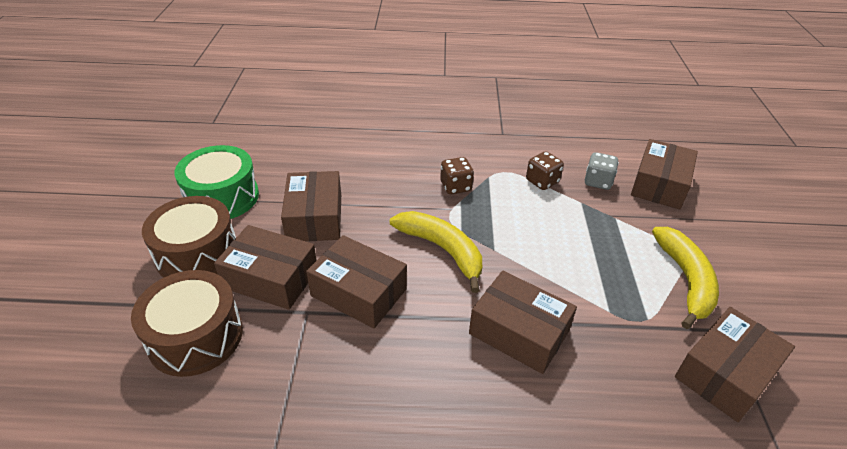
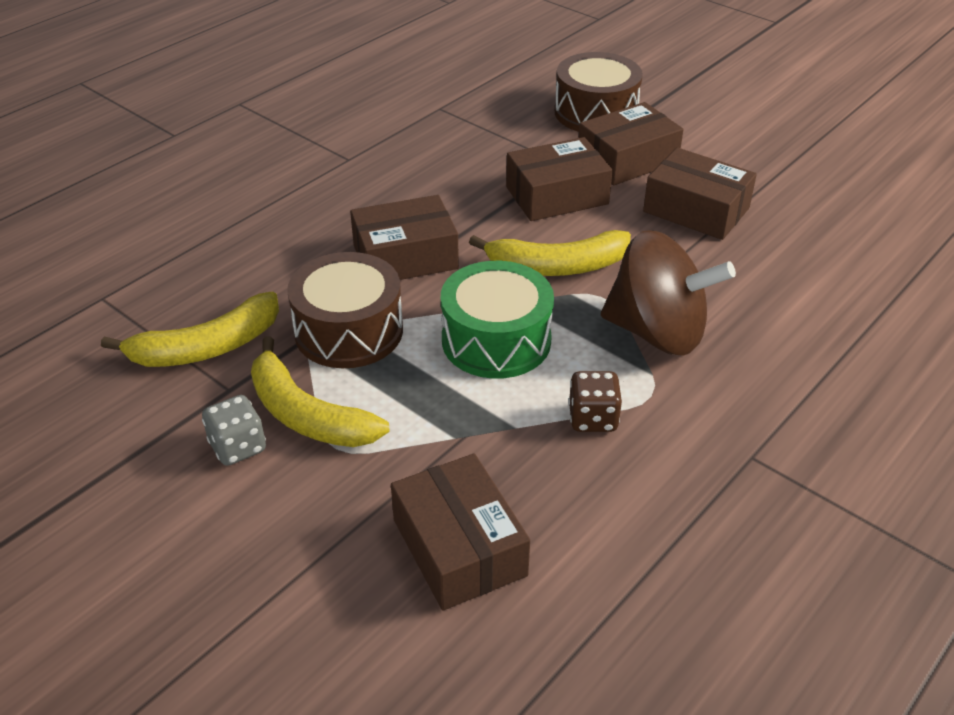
camera: 130 degrees right, 0 degrees up
(197, 254) = (702, 135): brown drum -> brown drum (349, 331)
(222, 197) = (788, 168): green drum -> green drum (496, 340)
(455, 186) = (657, 332): brown dice -> brown spinning top
(598, 182) = (536, 478): grey dice -> grey dice (238, 447)
(725, 373) = (207, 347): brown box -> yellow banana

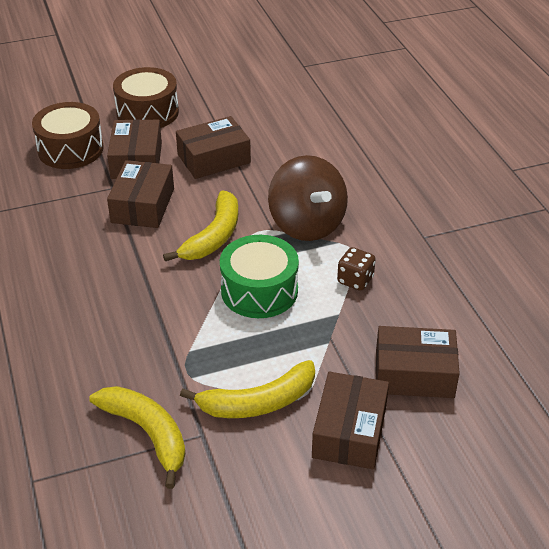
camera: 60 degrees left, 0 degrees up
(207, 347) = (147, 433): yellow banana -> yellow banana turned 45 degrees counterclockwise
(238, 447) = (263, 447): grey dice -> none
(349, 331) = (193, 354): brown drum -> brown drum (147, 112)
(405, 257) = (140, 298): brown box -> brown box (349, 431)
(657, 332) = (307, 224): brown spinning top -> brown spinning top turned 105 degrees clockwise

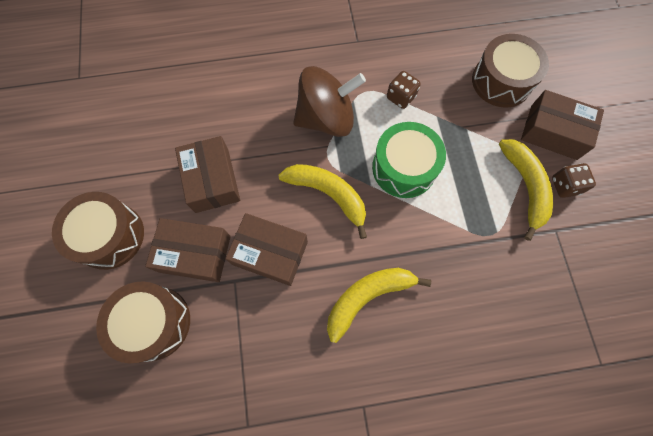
camera: 80 degrees left, 30 degrees up
(147, 433) = (554, 270): yellow banana -> yellow banana (367, 297)
(268, 444) = (565, 186): none -> brown dice
(414, 374) = (501, 81): brown box -> brown drum

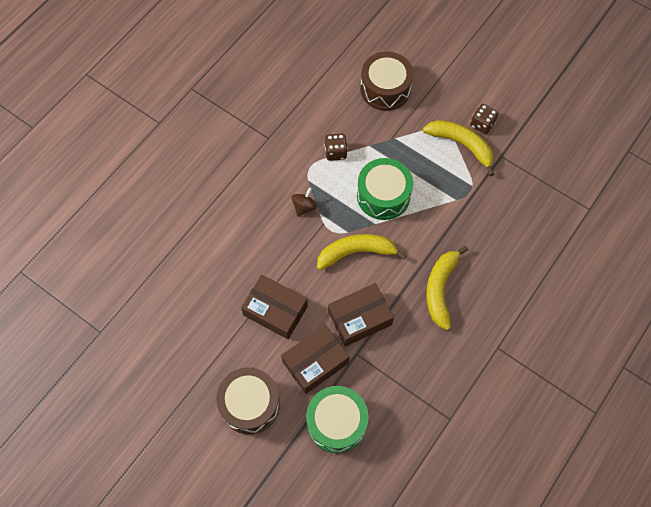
camera: 45 degrees left, 5 degrees down
(154, 323) = (336, 422): brown drum -> green drum
(326, 118) = (304, 207): brown spinning top -> brown spinning top, size x0.43
(553, 132) = (445, 96): brown box -> none

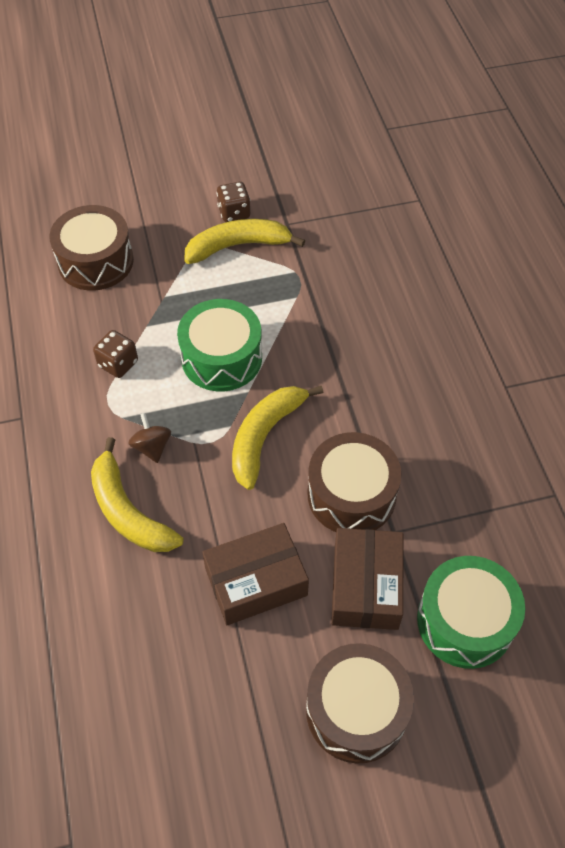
camera: 50 degrees left, 10 degrees down
(359, 318) = (351, 495): brown box -> brown drum
(440, 289) = (389, 388): yellow banana -> yellow banana (128, 511)

